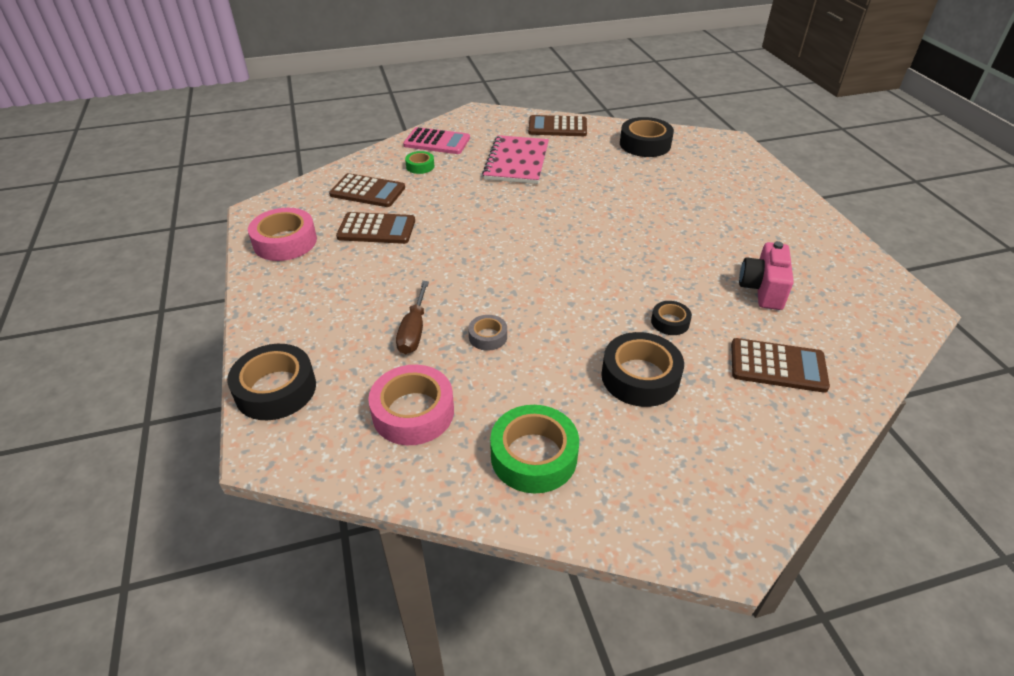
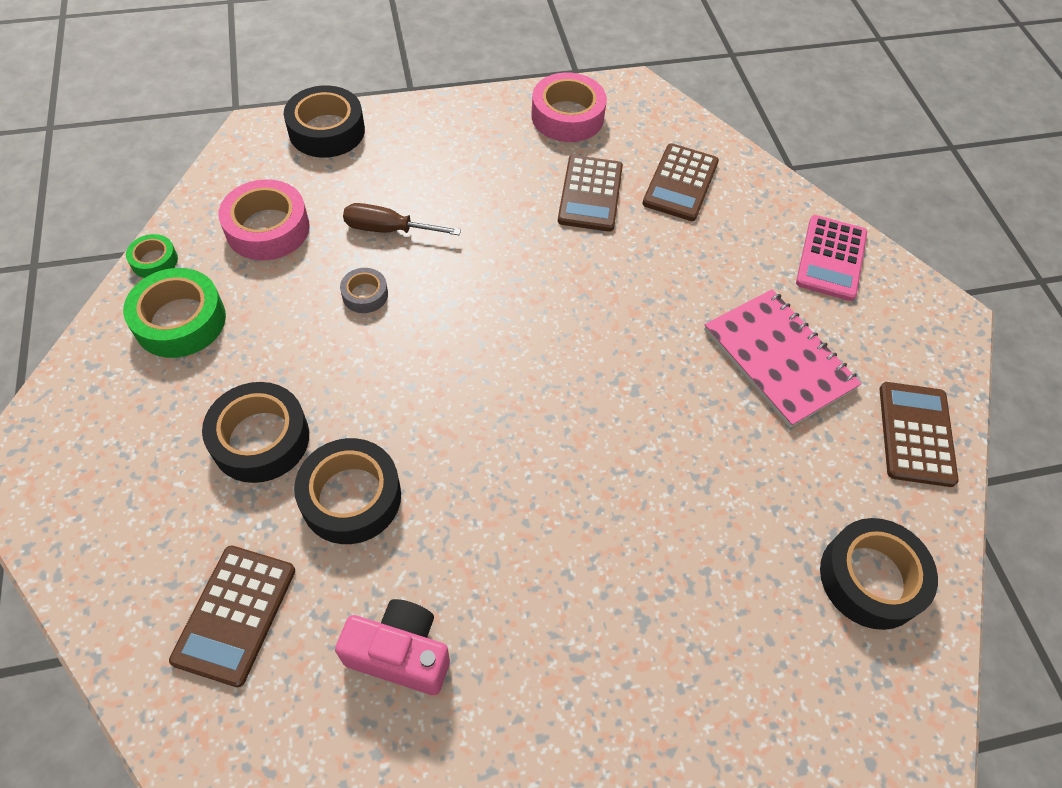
camera: 90 degrees right, 15 degrees up
(420, 166) = (752, 237): green tape -> green tape (154, 261)
(517, 162) = (778, 359): pink notebook -> pink notebook turned 45 degrees clockwise
(670, 322) = (351, 497): black tape -> black tape, size x1.89

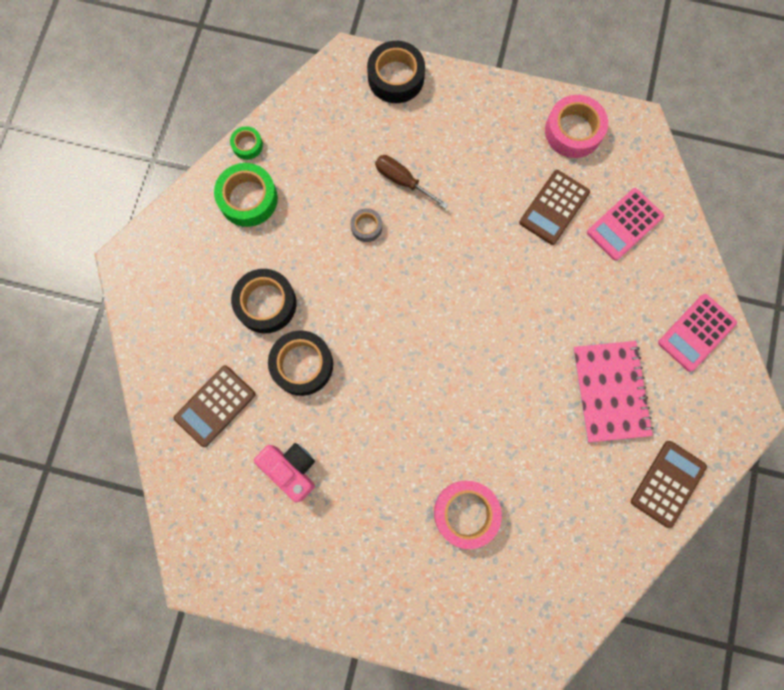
camera: 30 degrees right, 20 degrees up
(268, 228) = (325, 148): pink tape -> pink tape (466, 513)
(680, 183) = (624, 224): brown calculator -> pink calculator
(871, 578) = (577, 556): black tape -> none

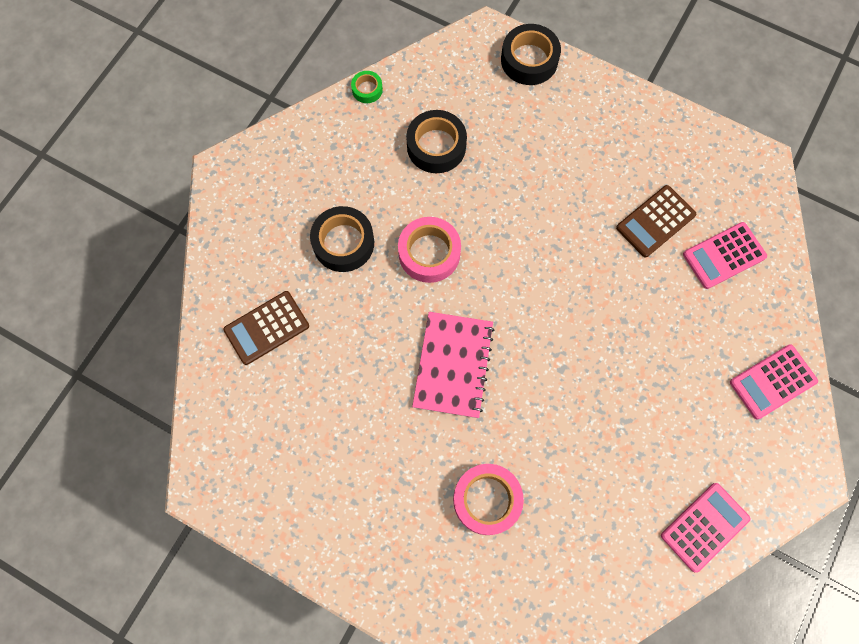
camera: 15 degrees right, 5 degrees down
(248, 199) = (354, 139): green tape -> none
(291, 469) = (324, 409): pink camera -> none
(302, 365) = (362, 310): black tape -> black tape (436, 146)
(366, 227) = (462, 194): grey tape -> none
(402, 181) = (509, 159): brown screwdriver -> none
(573, 131) = (694, 152): pink tape -> pink tape (429, 253)
(610, 391) = (667, 417): pink notebook -> pink notebook (453, 365)
(667, 483) = (704, 527): brown calculator -> pink calculator

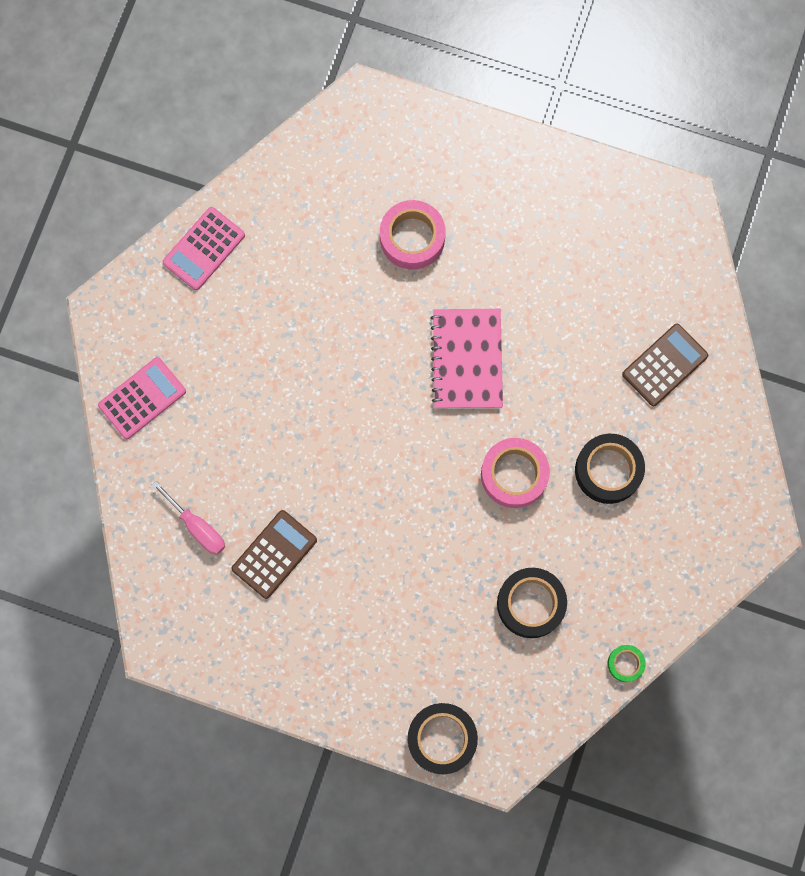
camera: 170 degrees right, 5 degrees up
(724, 256) = (197, 527): pink calculator -> pink screwdriver

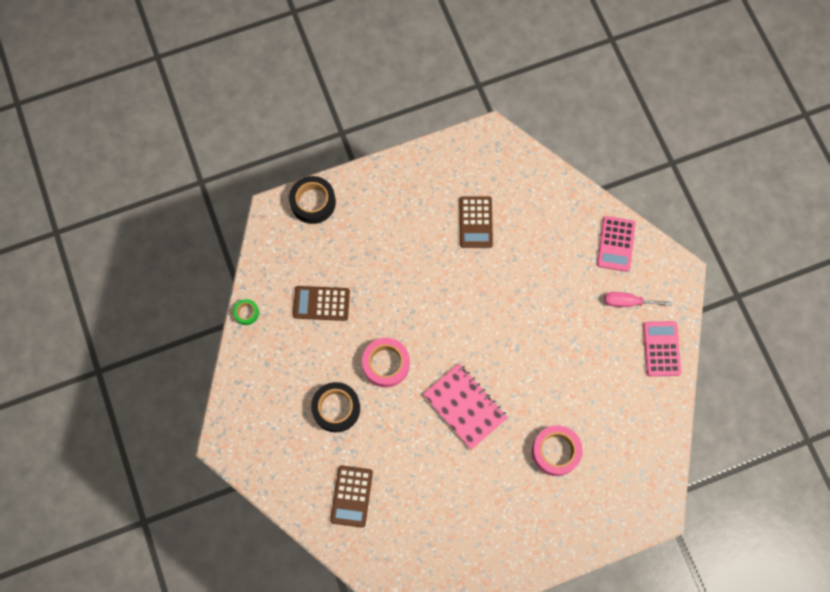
camera: 140 degrees right, 5 degrees down
(197, 527) = (527, 204): pink screwdriver -> pink screwdriver (628, 302)
(531, 604) = (321, 303): black tape -> brown calculator

